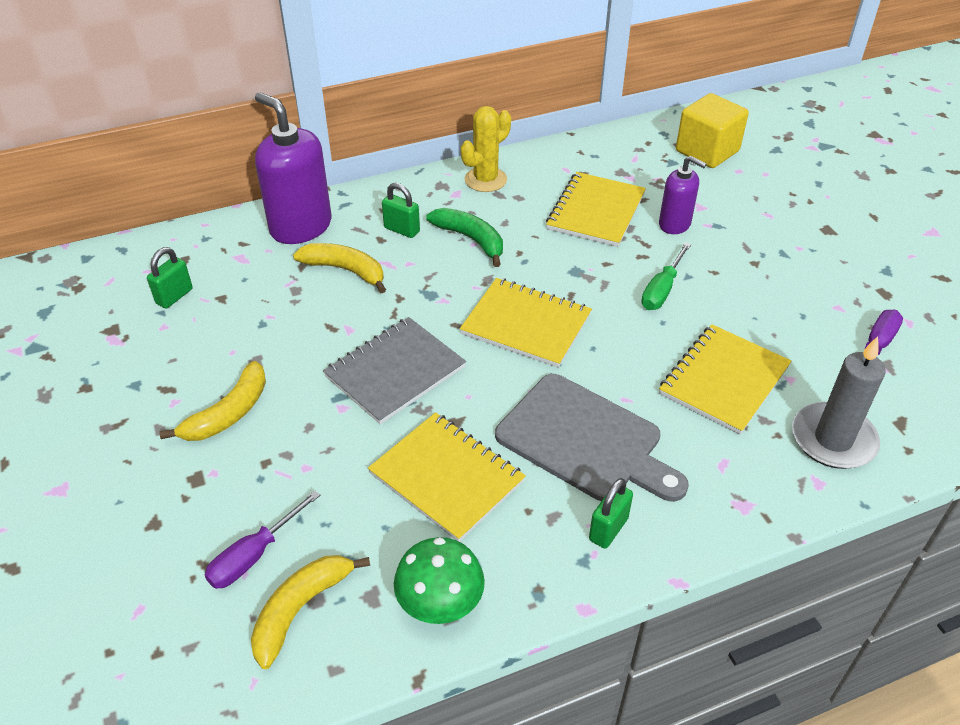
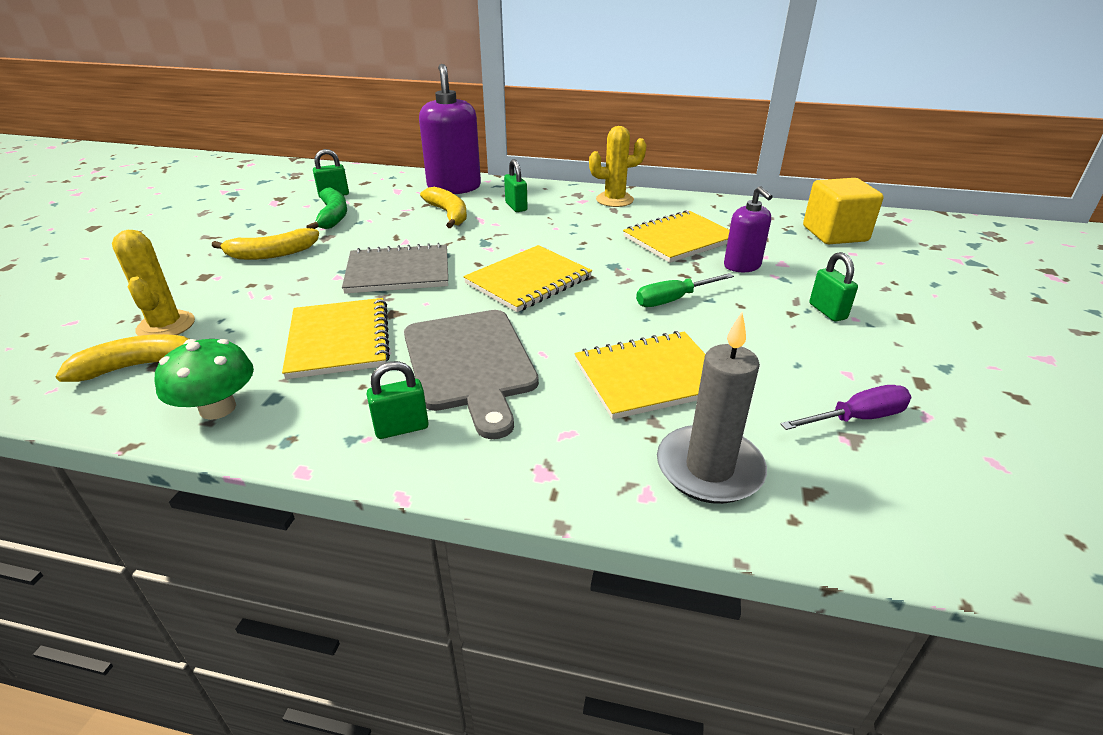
camera: 35 degrees right, 10 degrees down
(254, 555) = (166, 326): purple screwdriver -> yellow cactus
(471, 239) = (557, 225): green banana -> green banana (333, 216)
(526, 324) = (528, 281): yellow notebook -> yellow notebook turned 75 degrees clockwise
(776, 249) = (827, 311): none -> green padlock

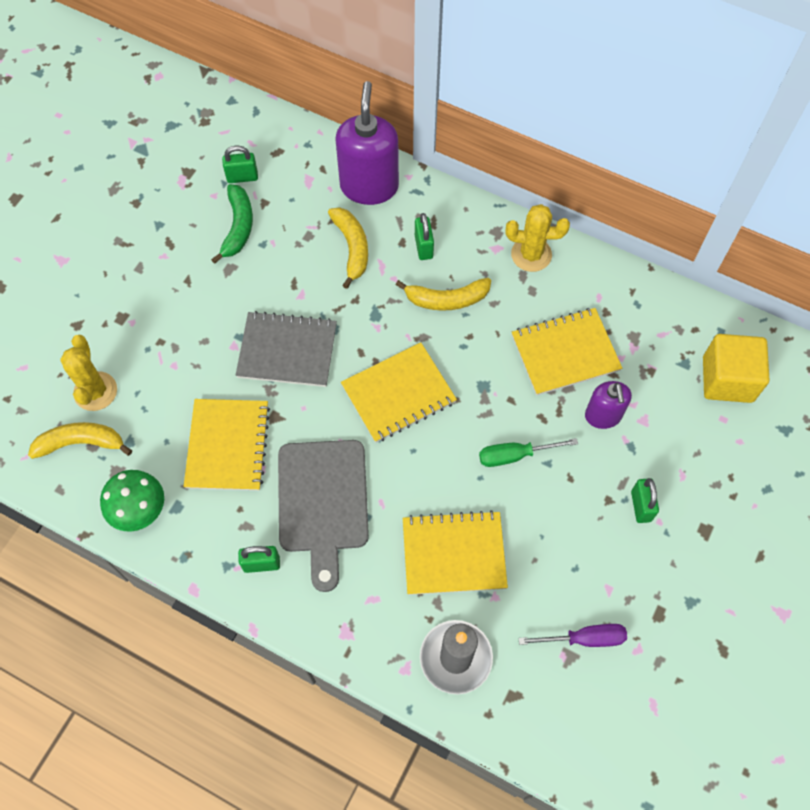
camera: 15 degrees right, 30 degrees up
(271, 254) = (178, 291): yellow banana -> yellow banana (446, 299)

